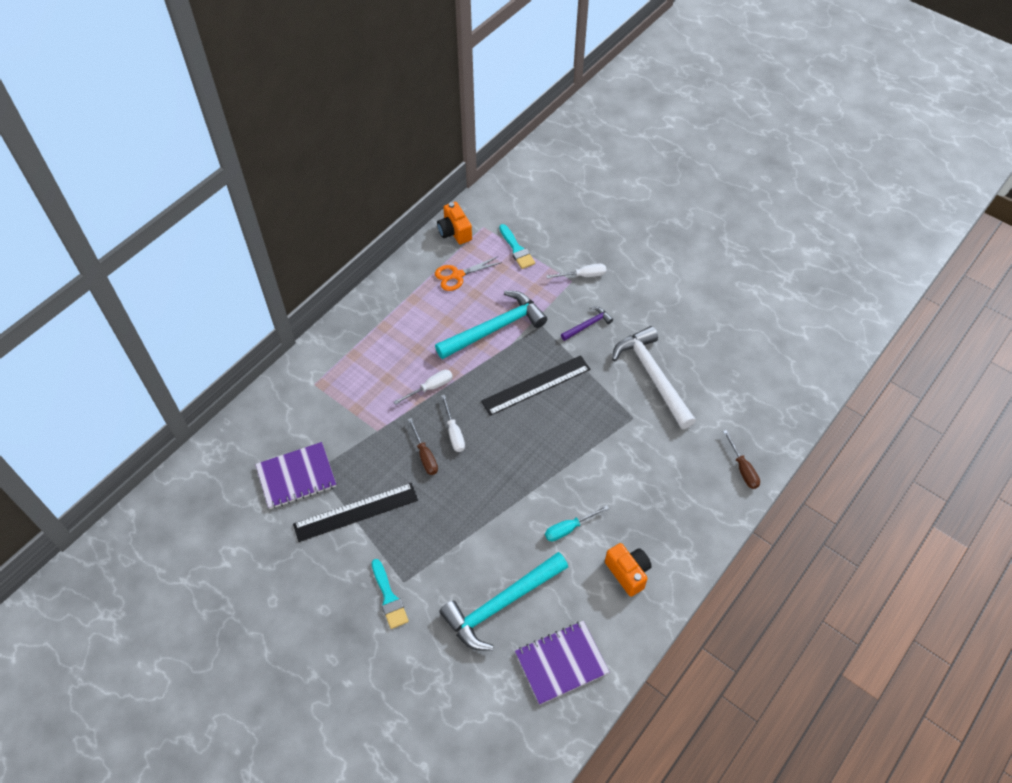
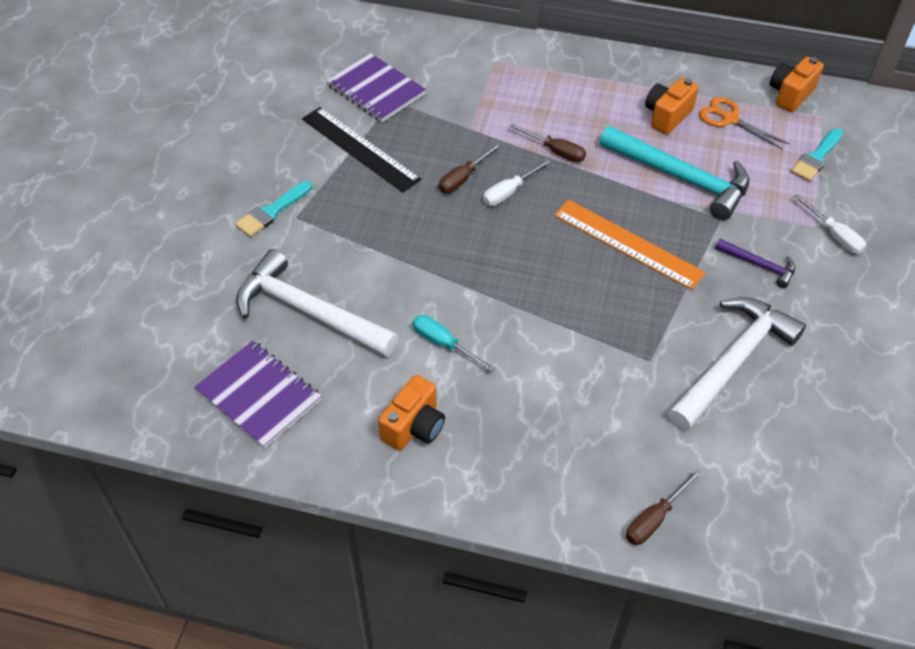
camera: 65 degrees right, 5 degrees down
(430, 387) = (555, 151): white screwdriver -> brown screwdriver
(434, 308) = (667, 116): none -> orange camera
(501, 604) = (308, 311): turquoise hammer -> white hammer
(536, 385) = (628, 244): black ruler -> orange ruler

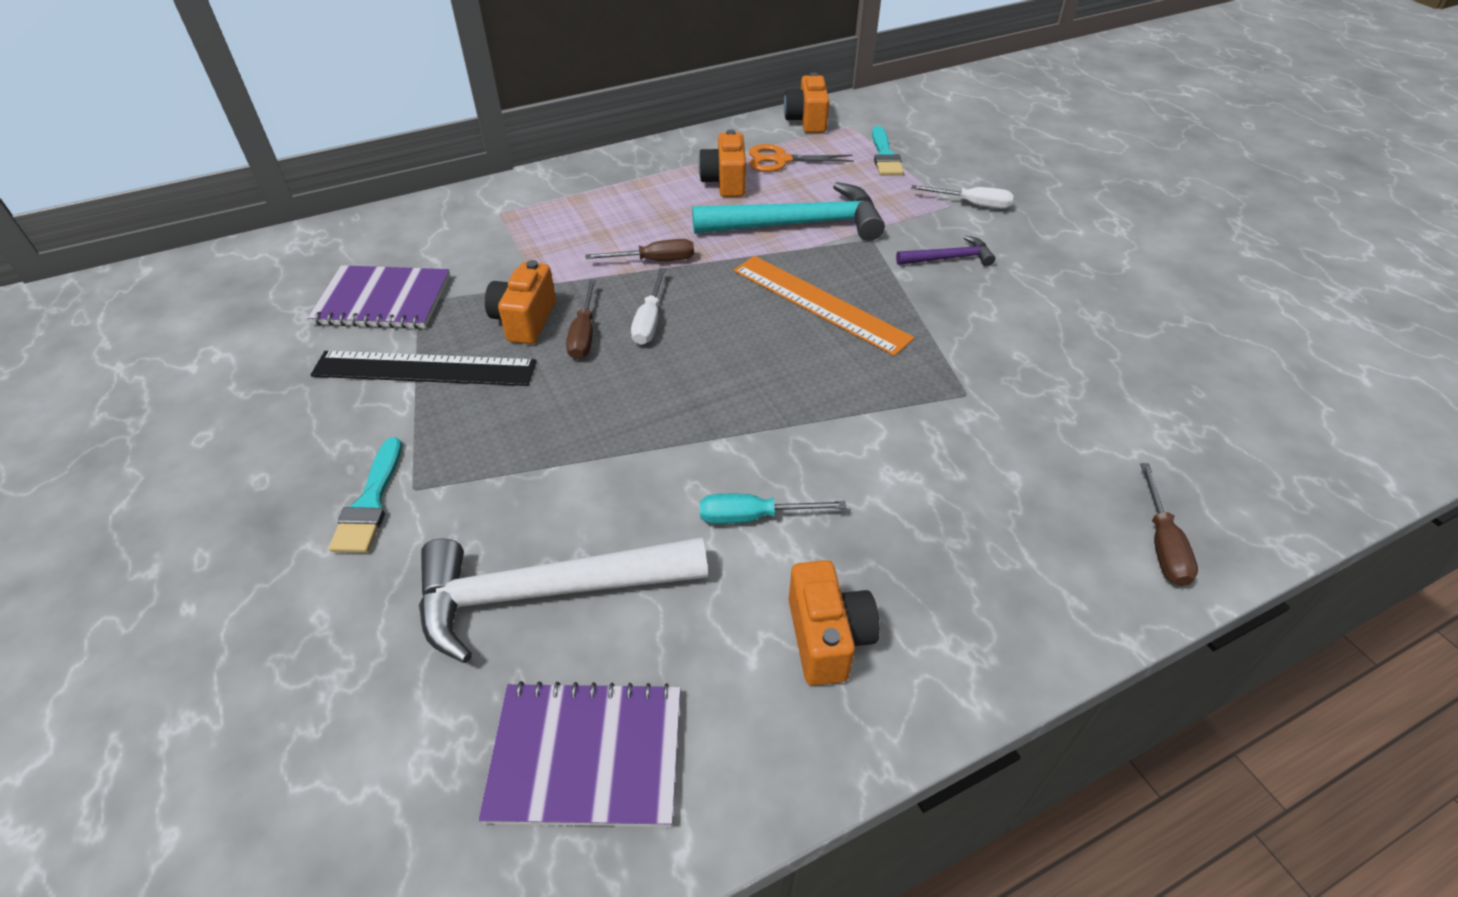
camera: 40 degrees left, 5 degrees down
(439, 149) = (525, 320): none -> orange camera
(628, 244) = (819, 303): orange ruler -> orange ruler turned 45 degrees clockwise
(733, 362) = (1032, 350): white hammer -> none

